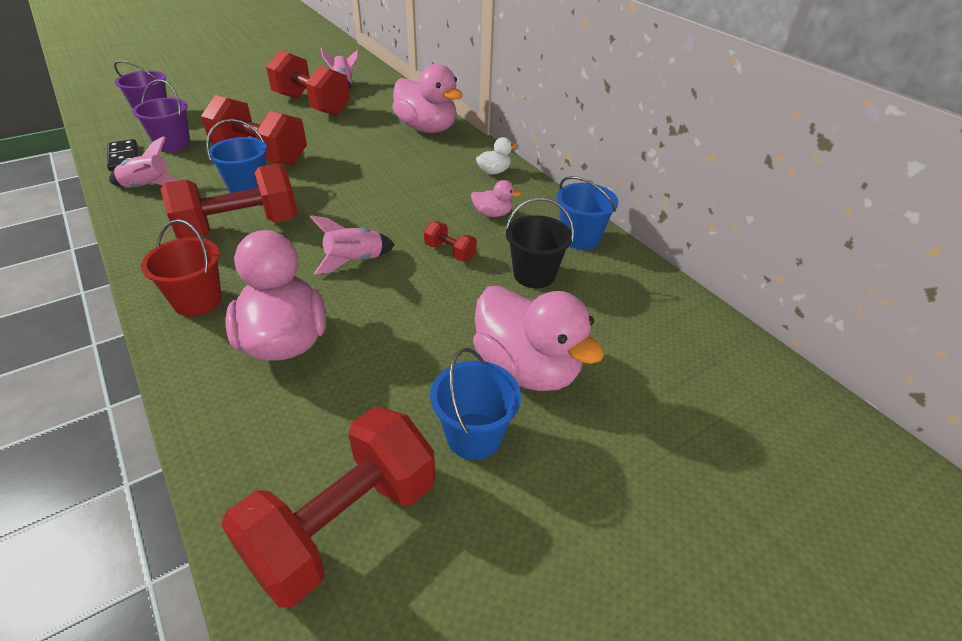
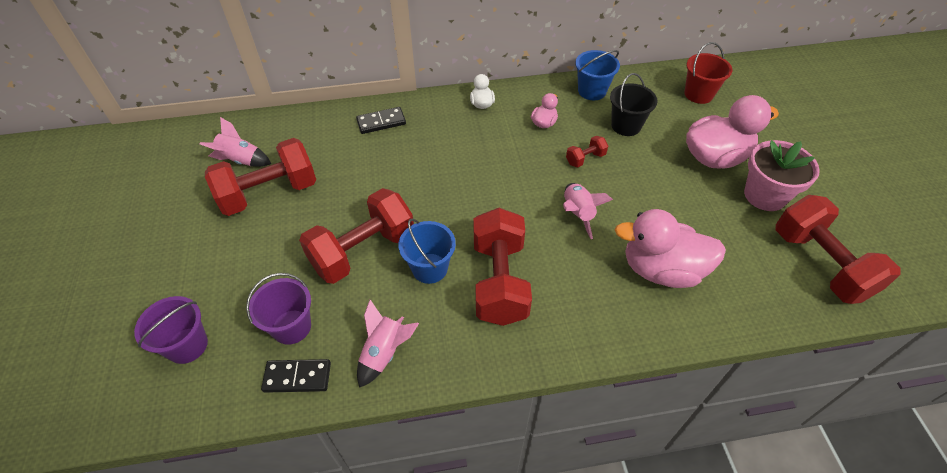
camera: 65 degrees left, 10 degrees up
(198, 301) = (599, 319): red bucket -> red bucket (698, 94)
(427, 128) = (381, 122): pink duck -> black domino
(474, 436) = (765, 195): blue bucket -> pink flower pot

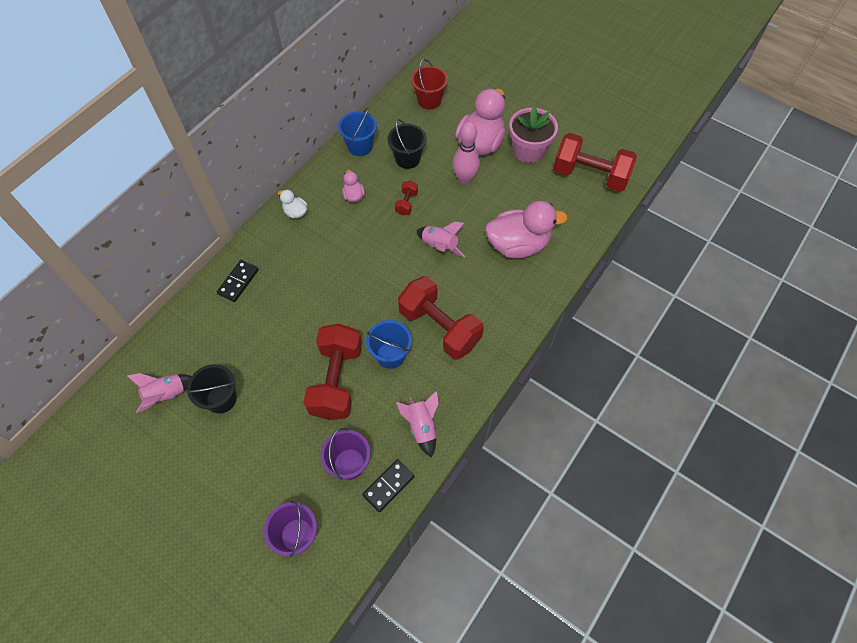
camera: 45 degrees left, 10 degrees up
(269, 193) = (221, 399): red dumbbell -> black bucket
(661, 270) = (518, 245): pink duck -> pink duck turned 150 degrees counterclockwise
(666, 176) = (465, 179): none -> pink bowling pin

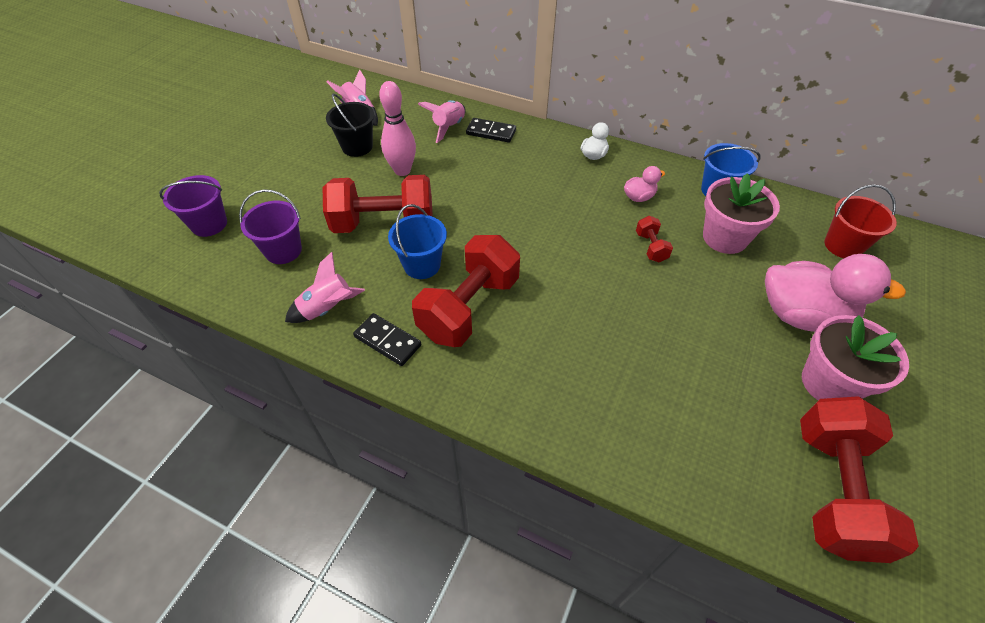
camera: 80 degrees right, 10 degrees down
(388, 486) = (254, 288): black domino -> black domino (387, 341)
(406, 203) = (651, 247): red dumbbell -> red dumbbell turned 75 degrees clockwise
(407, 158) = (724, 238): black bucket -> pink flower pot
(439, 246) = (596, 291): pink rocket -> pink rocket (448, 127)
(465, 179) = (724, 304): pink bowling pin -> pink bowling pin (402, 170)
(518, 245) = (634, 386): pink duck -> none

